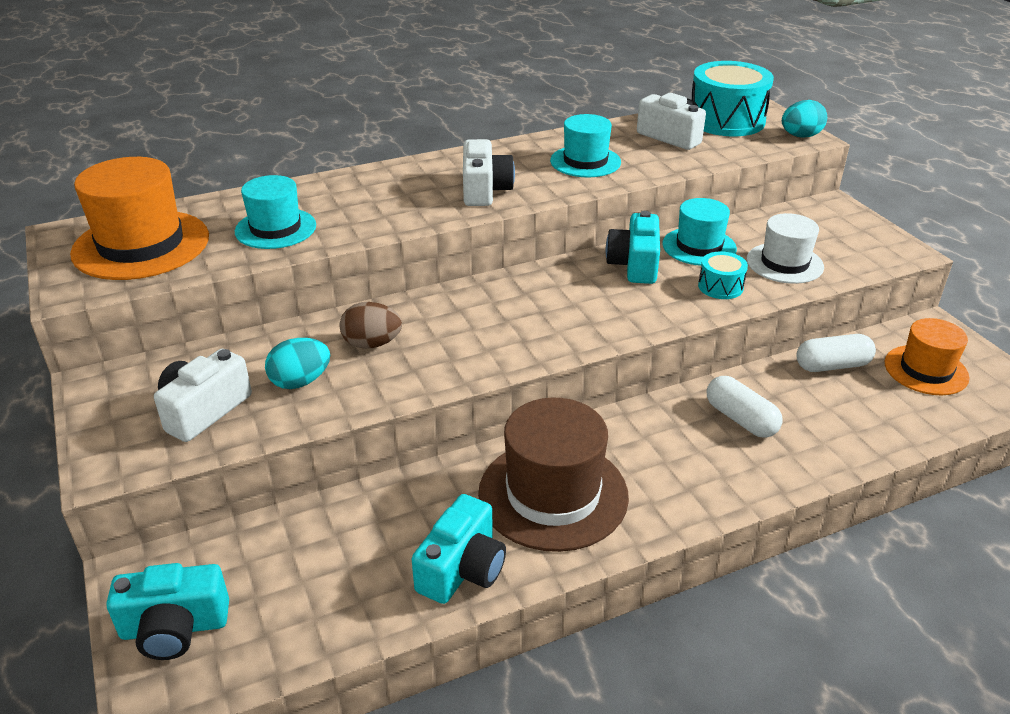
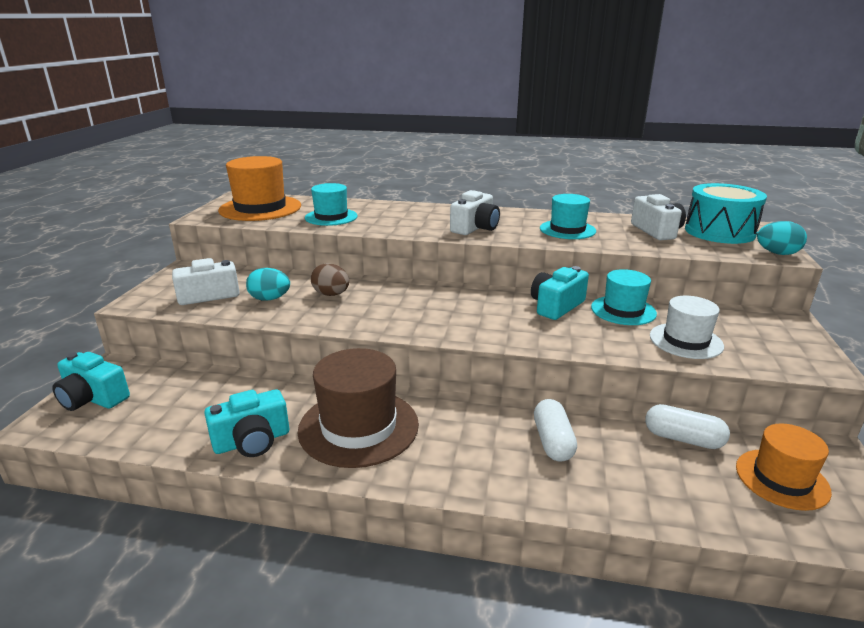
camera: 35 degrees right, 10 degrees down
(720, 286) = (607, 338): turquoise drum -> none

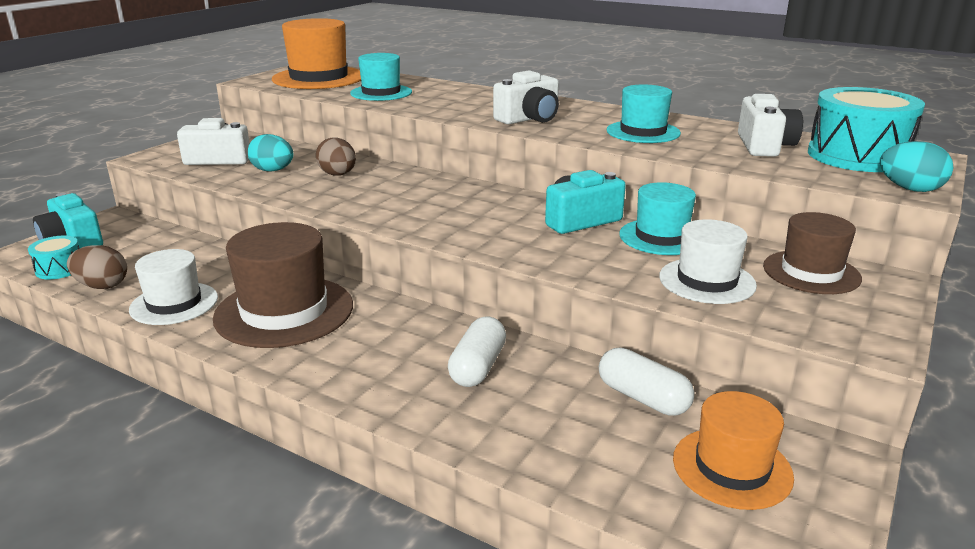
camera: 20 degrees right, 0 degrees up
(104, 430) = (60, 269): none -> turquoise drum
(165, 438) = (102, 286): none -> brown egg
(252, 441) = (174, 303): turquoise camera -> white hat
(739, 321) = (811, 272): none -> brown hat

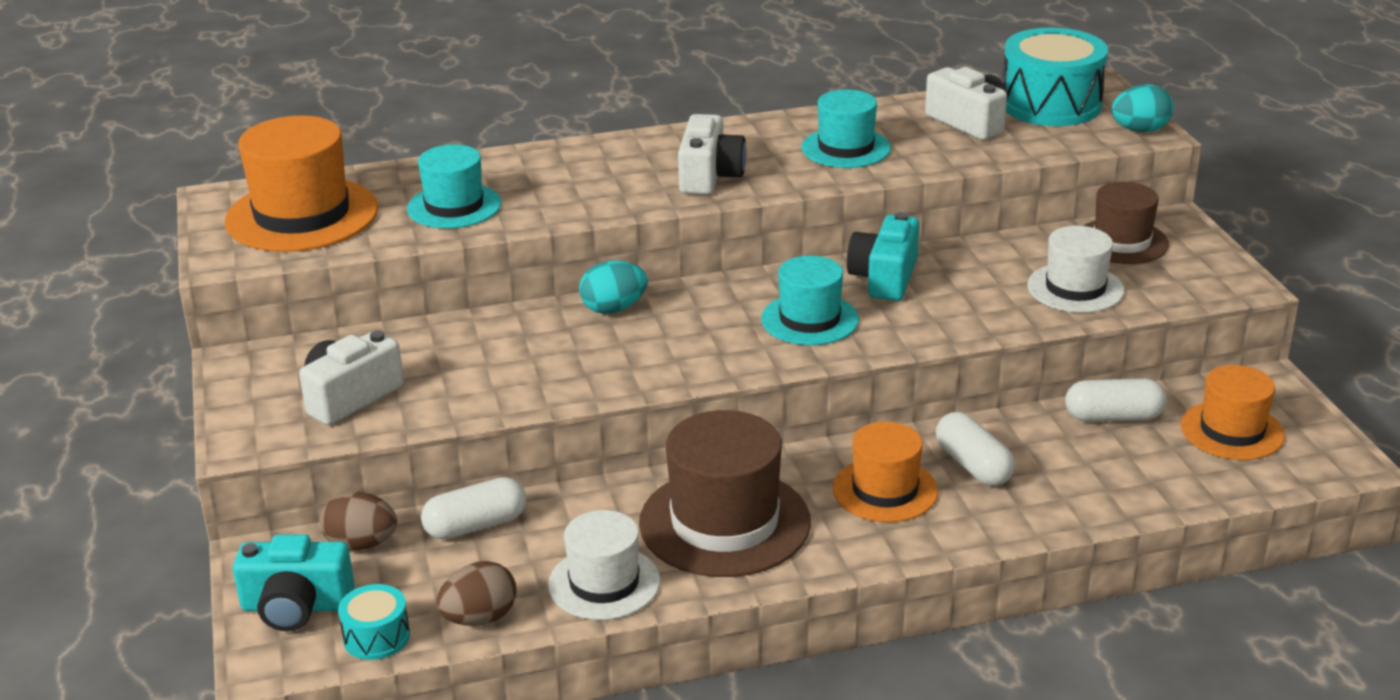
camera: 45 degrees left, 5 degrees up
(196, 250) = (475, 525): none -> white capsule
(273, 170) = (458, 377): turquoise egg -> turquoise egg (614, 309)
(338, 175) = (546, 344): brown egg -> brown egg (361, 544)
(396, 347) = (885, 490): none -> orange hat
(661, 237) = (974, 262): turquoise hat -> turquoise hat (809, 319)

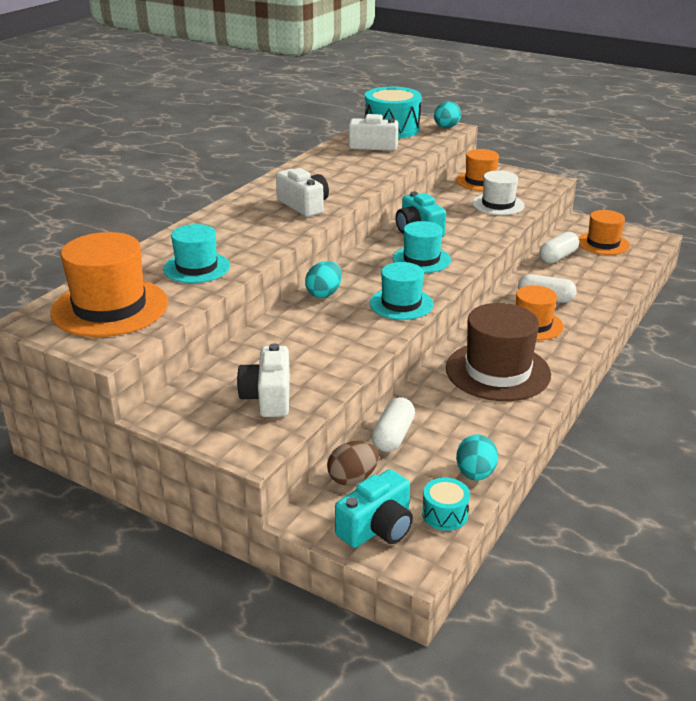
camera: 45 degrees left, 0 degrees up
(480, 618) = (475, 474): brown egg -> turquoise egg
(604, 583) = (498, 425): white hat -> none
(846, 148) = (342, 173): turquoise hat -> turquoise hat (401, 304)
(1121, 242) = (480, 181): brown hat -> orange hat

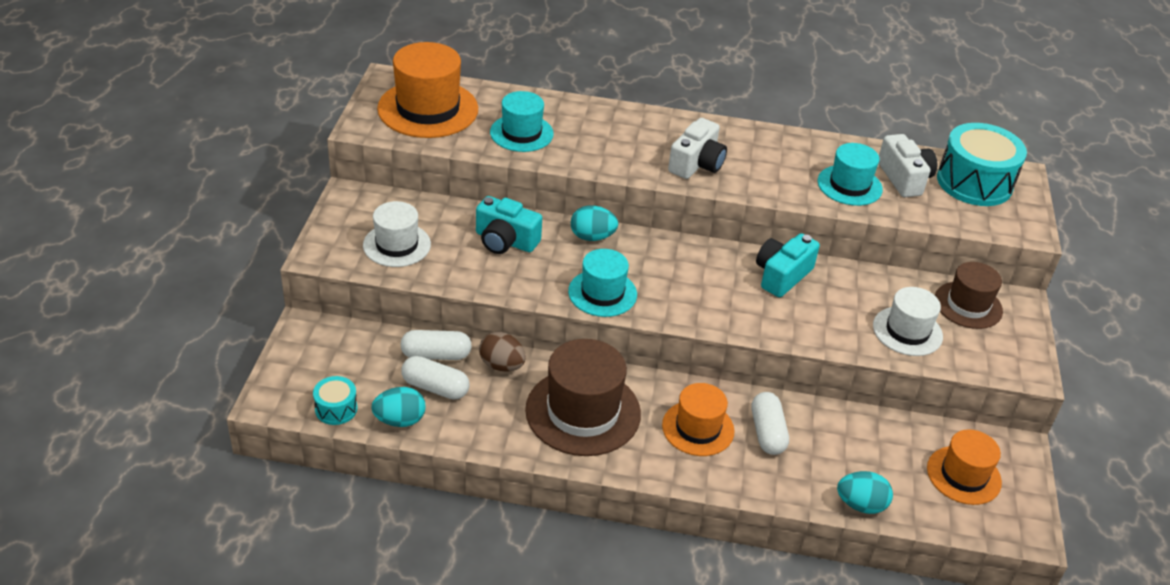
camera: 65 degrees right, 10 degrees up
(268, 397) = (397, 245): white camera -> white hat
(353, 478) = (364, 342): brown egg -> brown egg (502, 365)
(377, 528) = (305, 370): turquoise camera -> turquoise camera (505, 241)
(421, 259) = (710, 290): turquoise hat -> turquoise hat (849, 185)
(446, 127) = (1023, 226): turquoise egg -> turquoise egg (861, 505)
(480, 181) = (968, 305): orange hat -> brown hat
(557, 257) = (887, 432): white capsule -> white capsule (435, 387)

